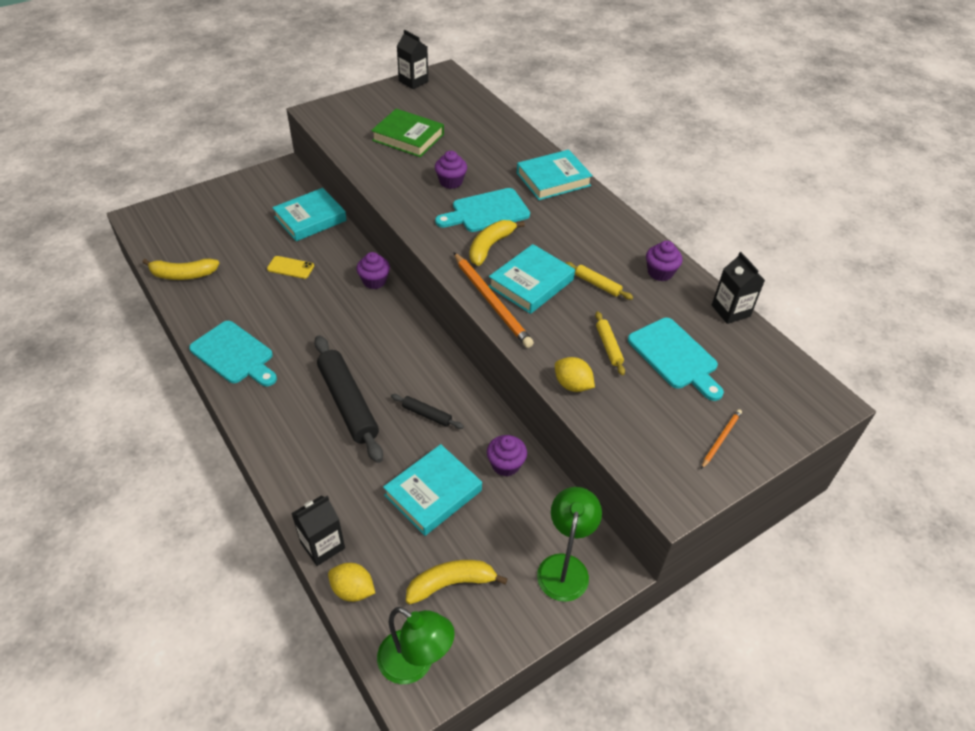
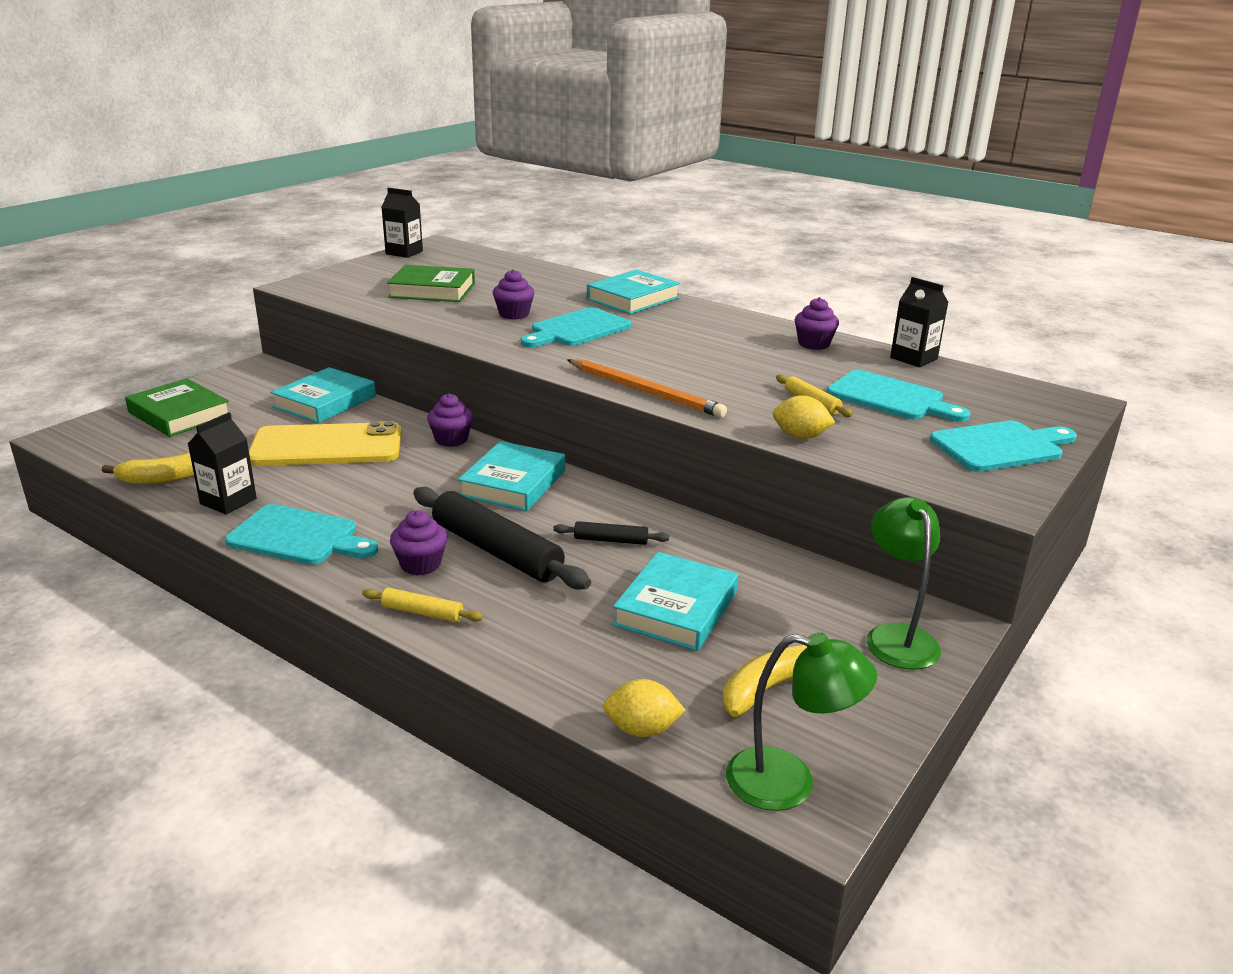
camera: 20 degrees left, 20 degrees down
(214, 210) = (179, 414): none -> green book
(290, 267) = (327, 446): yellow phone -> yellow phone, size x2.35
(322, 545) = (564, 694): black carton -> black carton (228, 501)
(490, 246) = (605, 353): yellow banana -> none
(505, 464) = (746, 563): purple cupcake -> purple cupcake (420, 564)
(531, 283) = (679, 371): turquoise book -> turquoise book (513, 483)
(597, 284) = (754, 361): yellow rolling pin -> yellow rolling pin (422, 612)
(721, 439) = (1001, 446): orange pencil -> turquoise cutting board

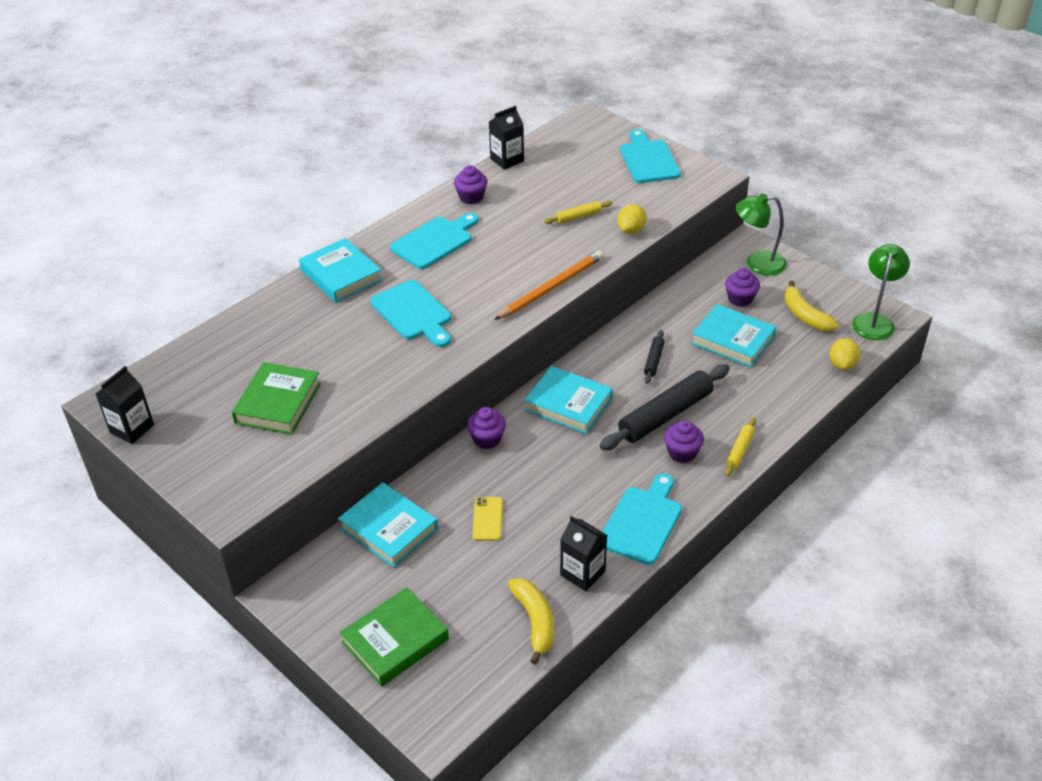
camera: 80 degrees left, 15 degrees up
(327, 446) = (487, 519): yellow phone -> yellow phone, size x0.43
(514, 314) = (365, 349): purple cupcake -> purple cupcake (740, 299)
(890, 398) = (574, 183): turquoise cutting board -> turquoise cutting board (434, 241)

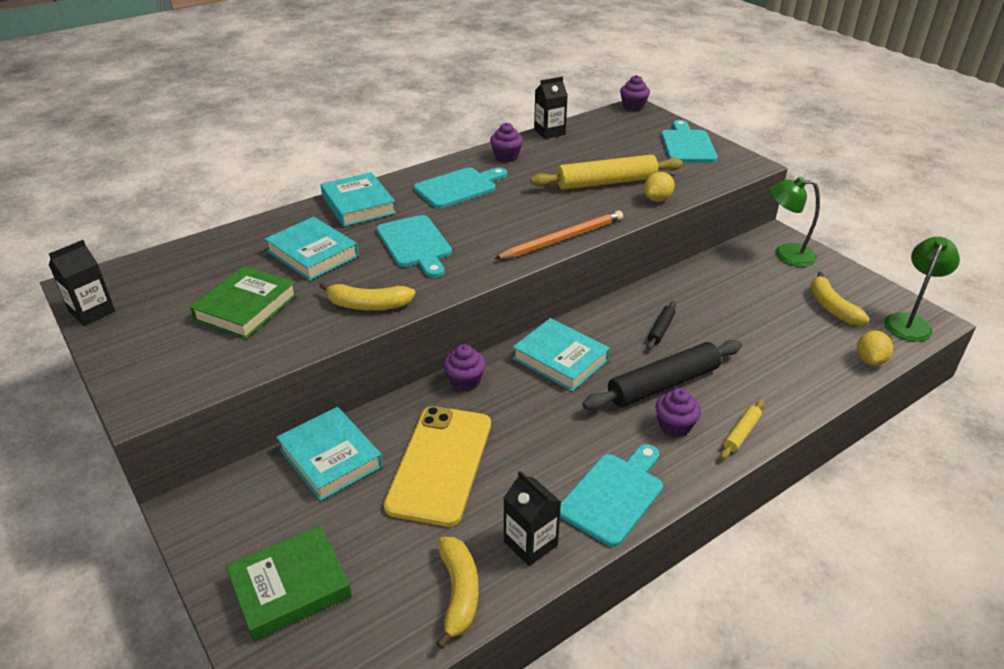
camera: 10 degrees right, 5 degrees down
(391, 384) = (368, 305): none -> yellow banana
(487, 519) = (440, 464): yellow phone -> yellow phone, size x2.35
(578, 216) = (606, 182): yellow rolling pin -> yellow rolling pin, size x2.11
(733, 340) = (749, 321): turquoise book -> turquoise book (313, 253)
(740, 299) = (763, 284): purple cupcake -> purple cupcake (633, 107)

